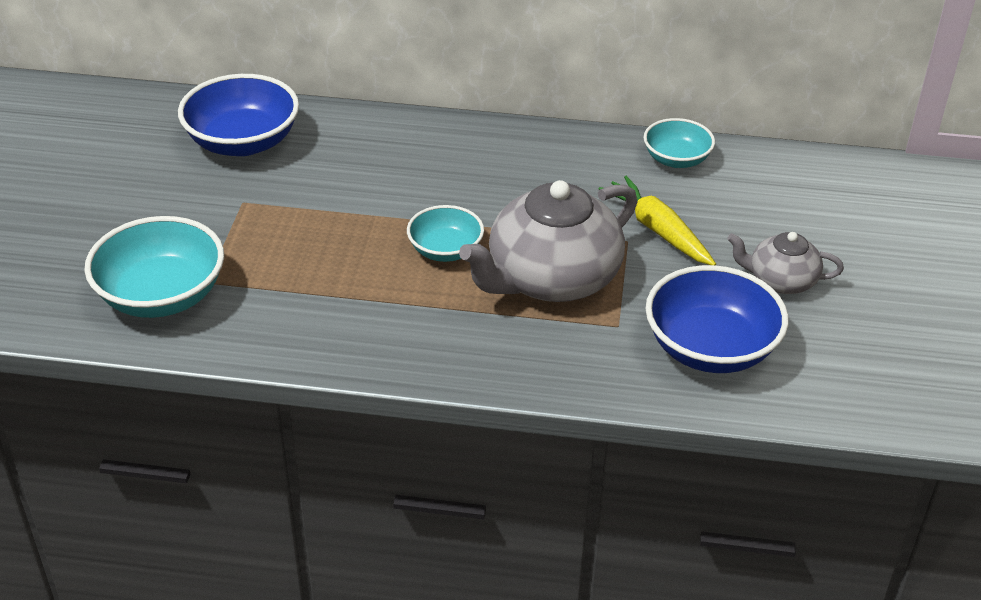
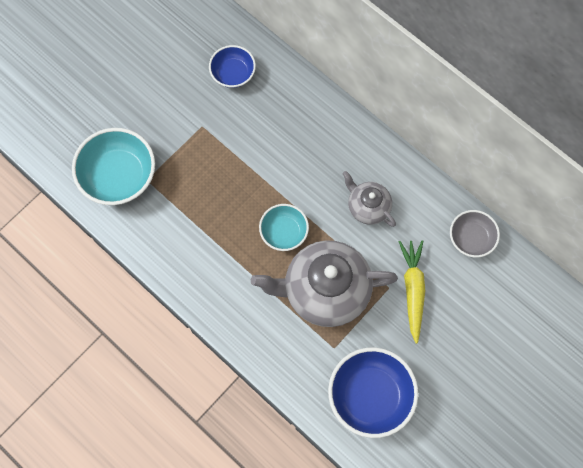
camera: 35 degrees right, 30 degrees up
(243, 142) = (233, 74): blue bowl -> blue bowl, size x0.59
(676, 159) = (471, 238): turquoise bowl -> grey bowl
(781, 280) = (450, 373): grey teapot -> grey teapot (368, 206)

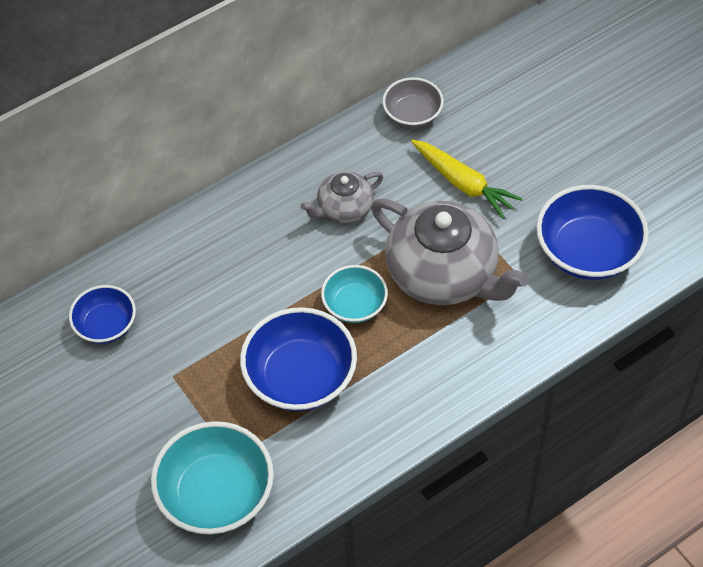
camera: 75 degrees left, 15 degrees down
(217, 209) = (300, 377): none -> blue bowl
(324, 290) = (444, 274): grey teapot -> grey teapot turned 60 degrees counterclockwise
(412, 290) = (463, 184): yellow carrot -> yellow carrot turned 150 degrees counterclockwise

